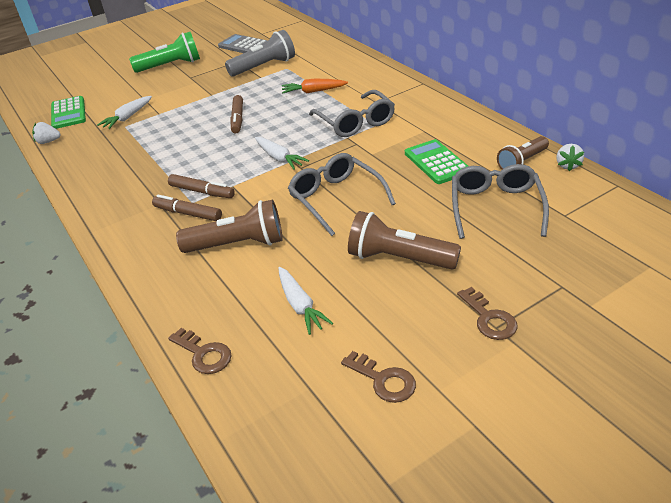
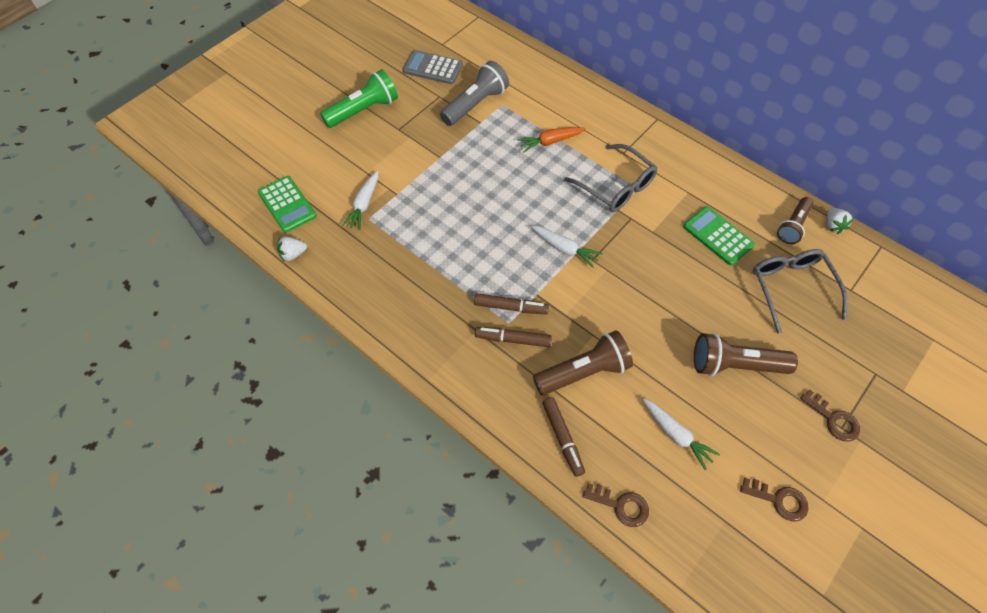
camera: 20 degrees left, 20 degrees up
(238, 119) = (490, 194): brown marker -> brown marker (562, 438)
(336, 199) = (647, 298): grey glasses -> none

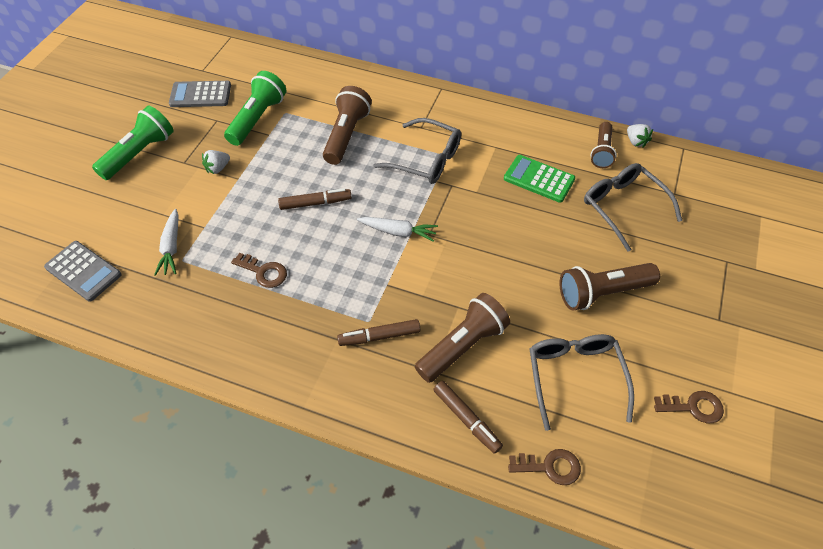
camera: 20 degrees left, 5 degrees down
(287, 204) = (83, 271): green calculator -> grey calculator
(293, 254) = (107, 321): white strawberry -> white strawberry (218, 168)
(475, 104) = (258, 118): grey flashlight -> green flashlight
(511, 307) = (365, 305): brown marker -> brown marker (315, 203)
(550, 142) = (346, 135): orange carrot -> brown flashlight
(676, 435) = (575, 378): white carrot -> grey glasses
(833, 419) = (709, 314): brown key -> brown key (264, 272)

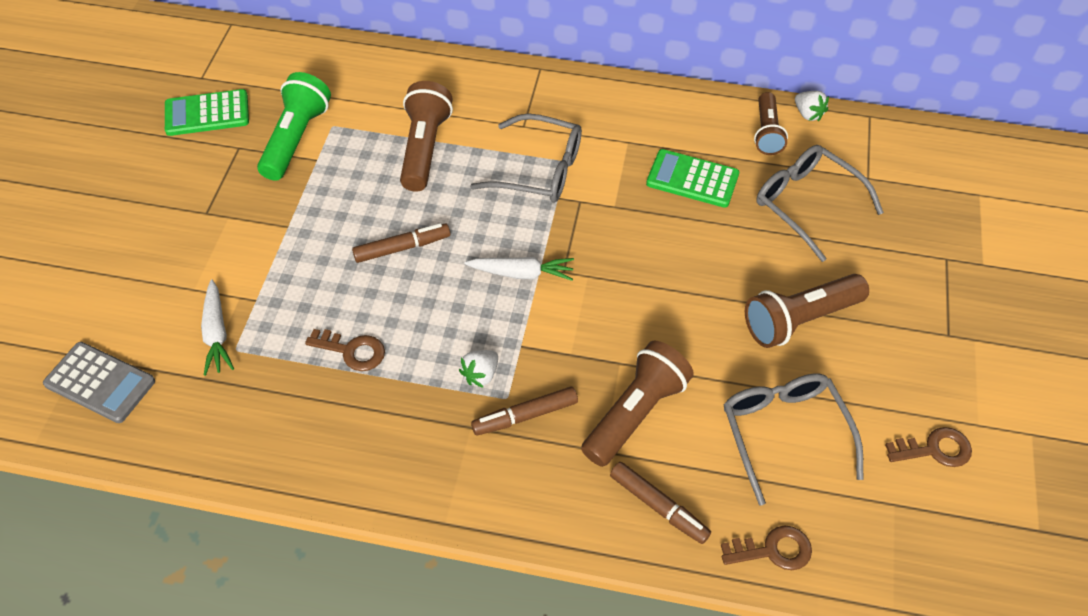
camera: 10 degrees left, 0 degrees up
(139, 153) = (140, 207): green flashlight -> none
(200, 95) = (207, 113): grey calculator -> green calculator
(218, 168) = (256, 215): white strawberry -> white strawberry (481, 374)

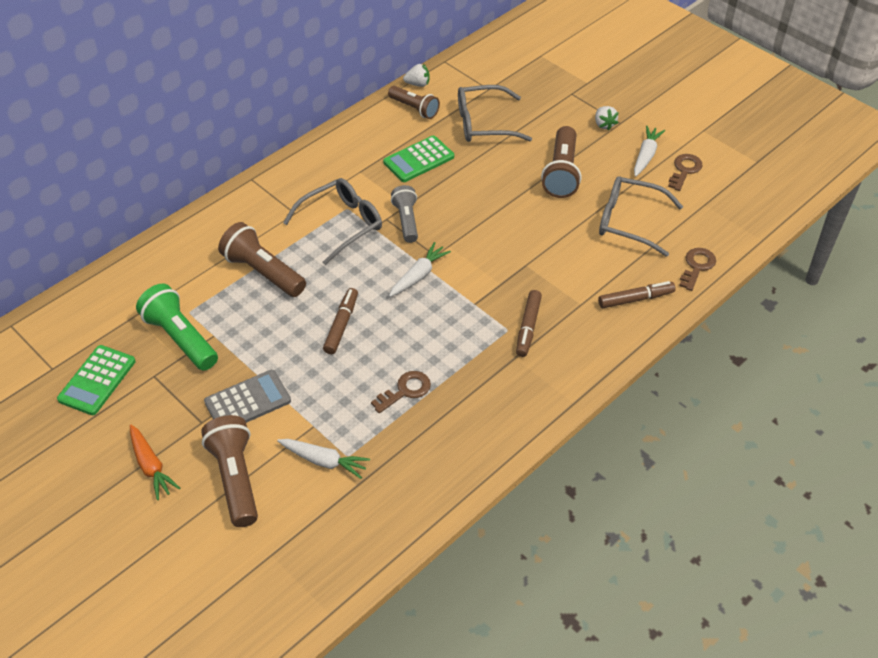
camera: 55 degrees left, 5 degrees down
(100, 383) = (308, 550): grey calculator -> grey calculator (248, 401)
(133, 207) = (151, 466): none -> orange carrot
(481, 374) = (480, 333): white strawberry -> white strawberry (604, 124)
(592, 219) = (406, 220): none -> grey flashlight
(635, 413) = (567, 276): brown flashlight -> brown flashlight (235, 478)
(917, 392) = (646, 156): none -> white carrot

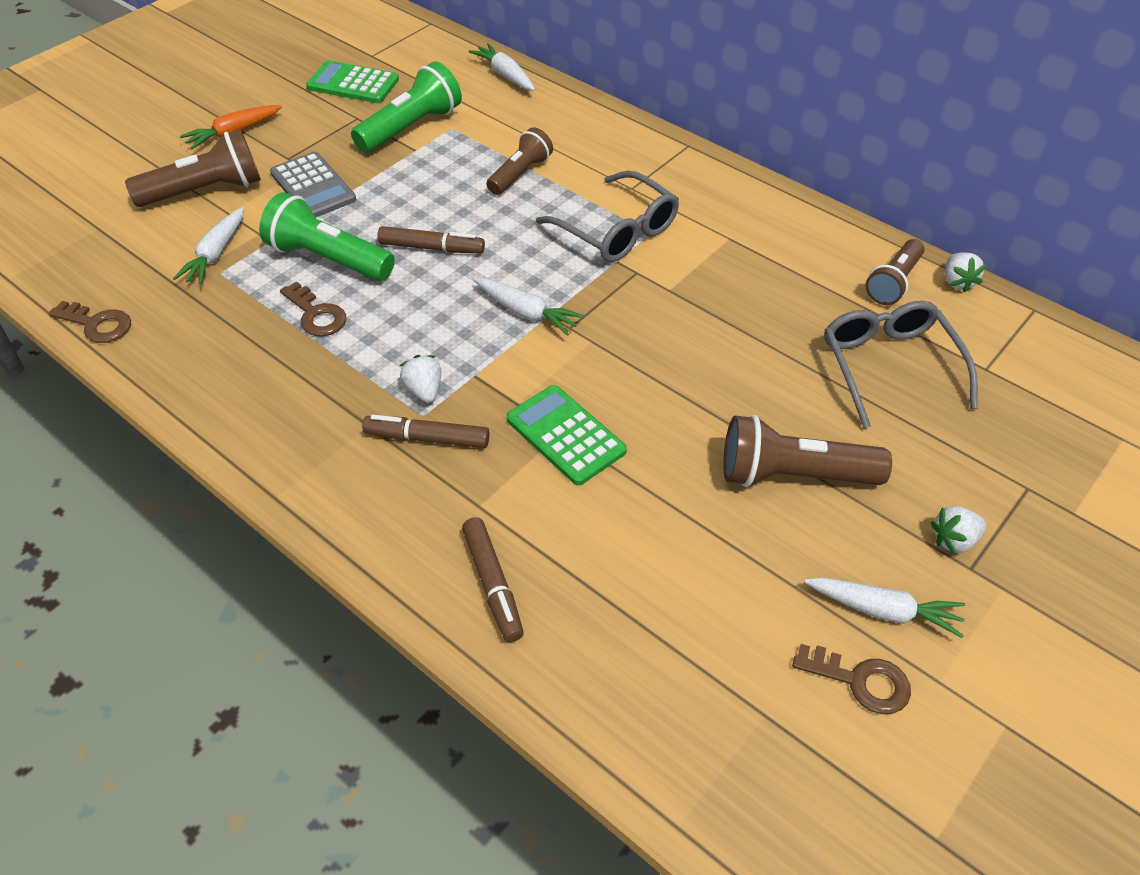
camera: 85 degrees right, 0 degrees up
(120, 276) = (505, 75): none -> white carrot
(263, 272) = (520, 174): brown flashlight -> brown flashlight, size x0.66
(343, 386) = (328, 259): none -> green flashlight
(406, 220) = (636, 292): grey flashlight -> none
(418, 159) = (773, 296): green calculator -> green calculator (565, 435)
(486, 329) = (424, 390): none -> white strawberry
(630, 221) = (687, 579): grey glasses -> none
(697, 266) = (583, 690): brown key -> brown key (97, 324)

